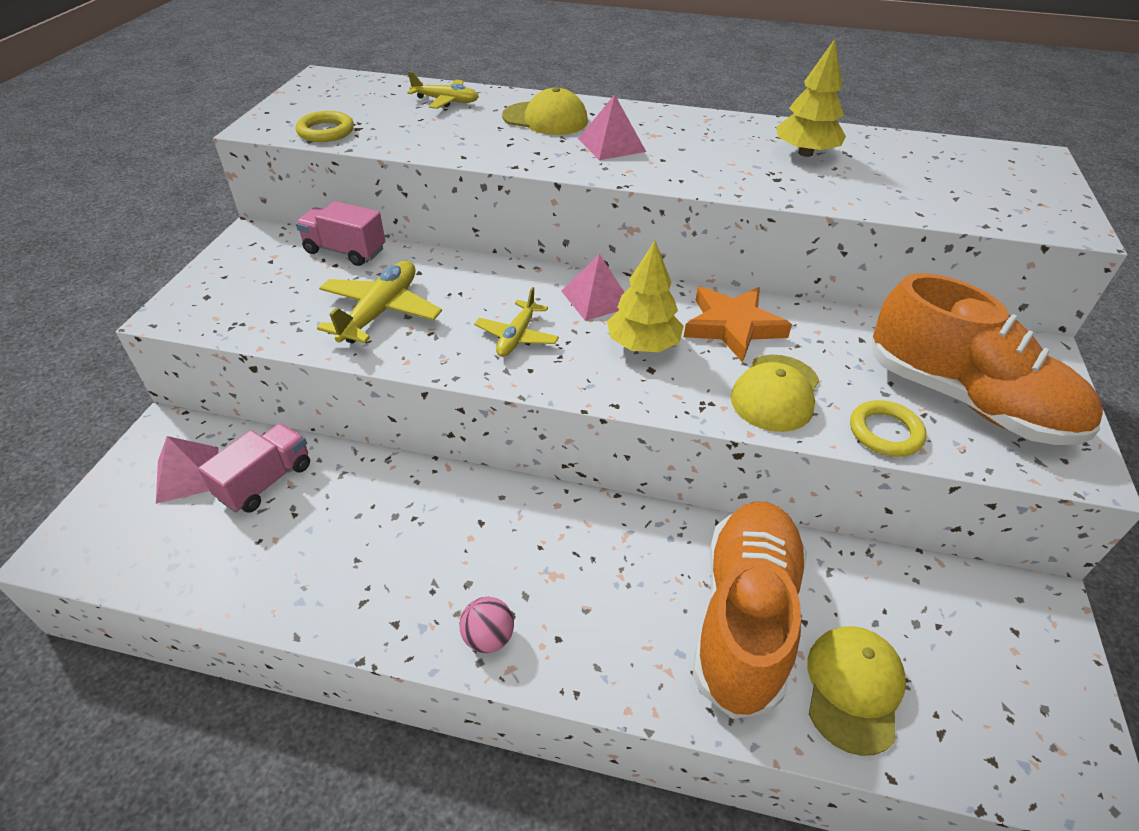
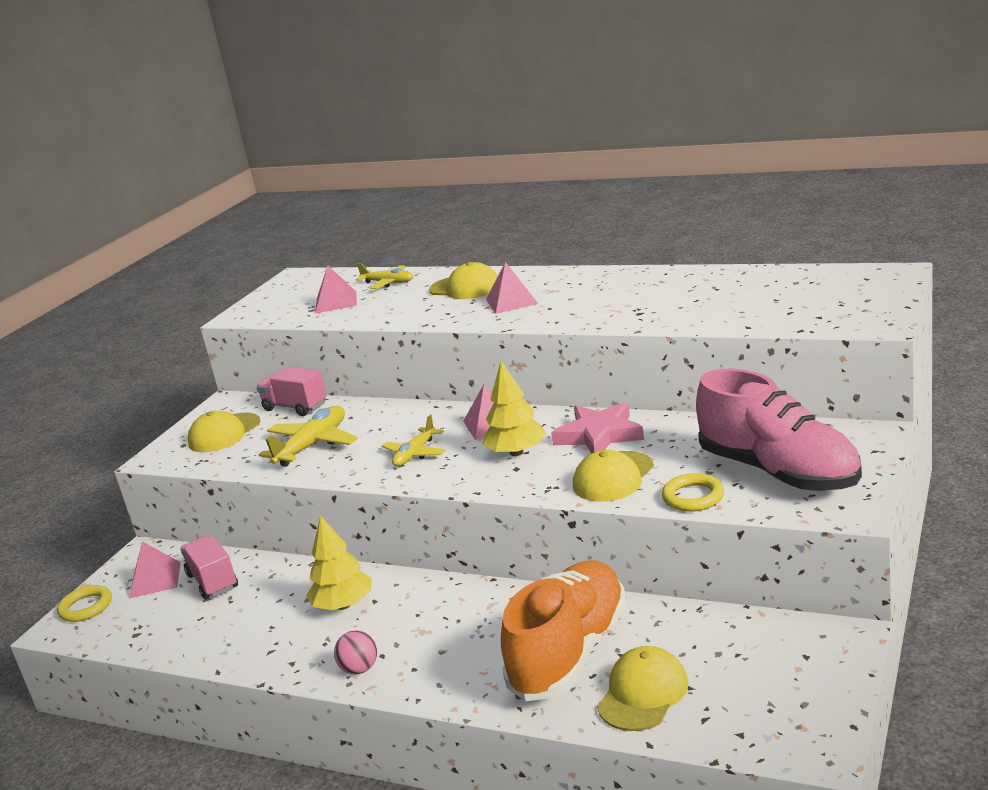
camera: 15 degrees right, 20 degrees down
(259, 283) = (224, 433): none -> yellow cap
(266, 481) = (212, 581): pink truck -> pink truck turned 75 degrees counterclockwise
(326, 131) = (285, 314): yellow ring -> yellow ring (86, 607)
(387, 121) = (336, 302): none -> pink pyramid
(733, 326) = (599, 435): orange star -> pink star
(805, 153) = (676, 291): yellow tree -> yellow tree (343, 605)
(966, 400) = (779, 472): orange shoe -> pink shoe

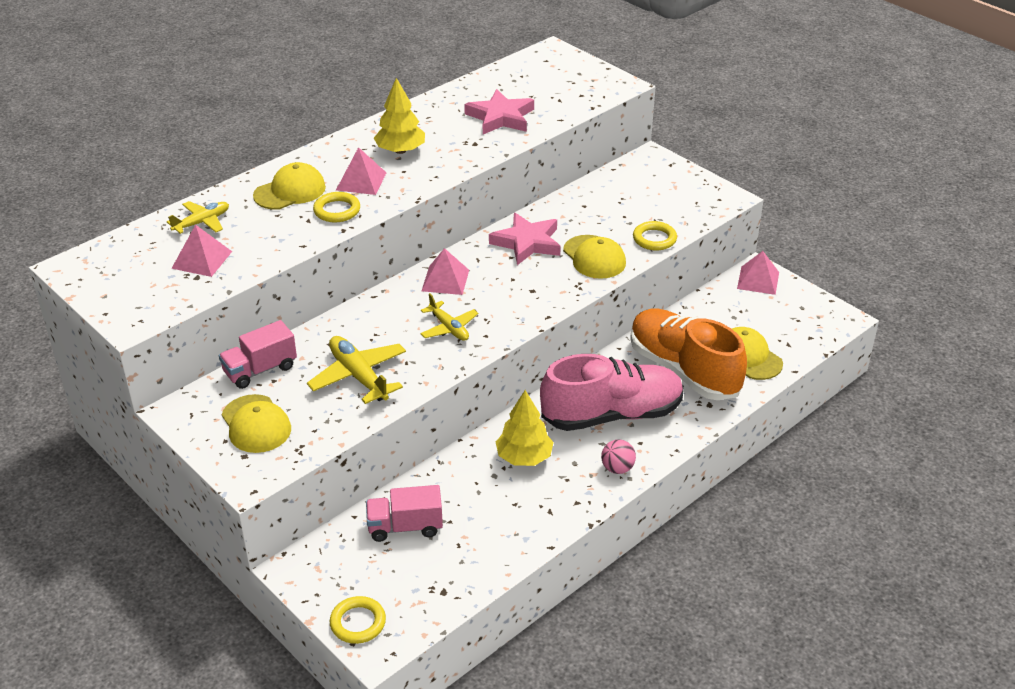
camera: 70 degrees left, 15 degrees up
(155, 580) = (359, 566): pink pyramid -> pink pyramid (758, 280)
(453, 311) = (337, 210): none -> yellow ring
(516, 452) = (508, 283): yellow tree -> yellow tree (400, 150)
(708, 304) = (501, 117): none -> pink star
(779, 472) = (658, 201): pink shoe -> pink shoe (612, 414)

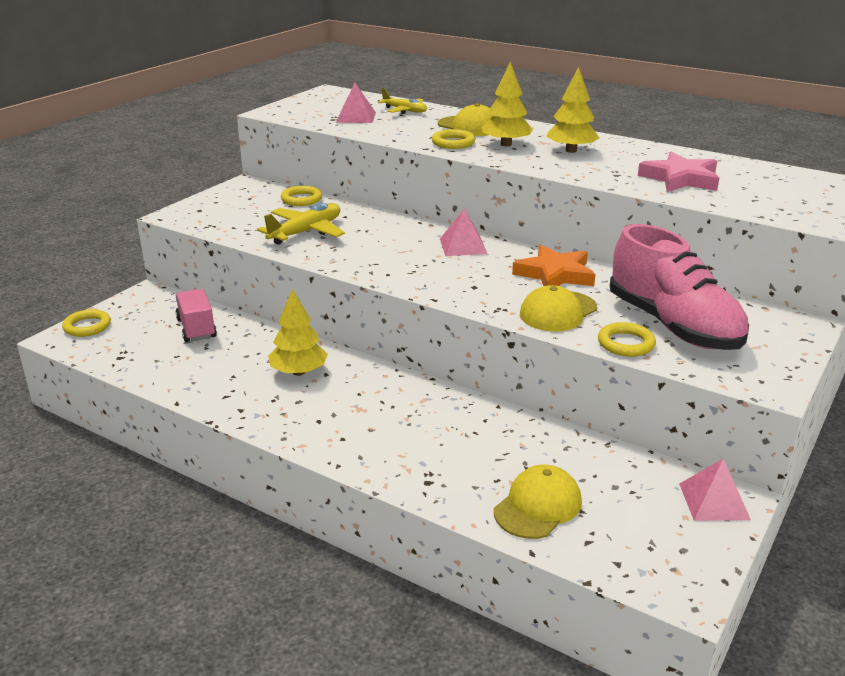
camera: 75 degrees right, 10 degrees down
(256, 424) = (236, 208): yellow cap -> none
(260, 370) = (301, 199): pink truck -> yellow ring
(361, 181) = (506, 144): pink pyramid -> yellow tree
(449, 328) = (390, 257): yellow plane -> none
(527, 243) = (555, 274): pink star -> orange star
(612, 414) = (381, 415): pink shoe -> pink shoe (673, 326)
(617, 468) = (296, 428): pink ball -> none
(683, 370) = (482, 455): orange shoe -> none

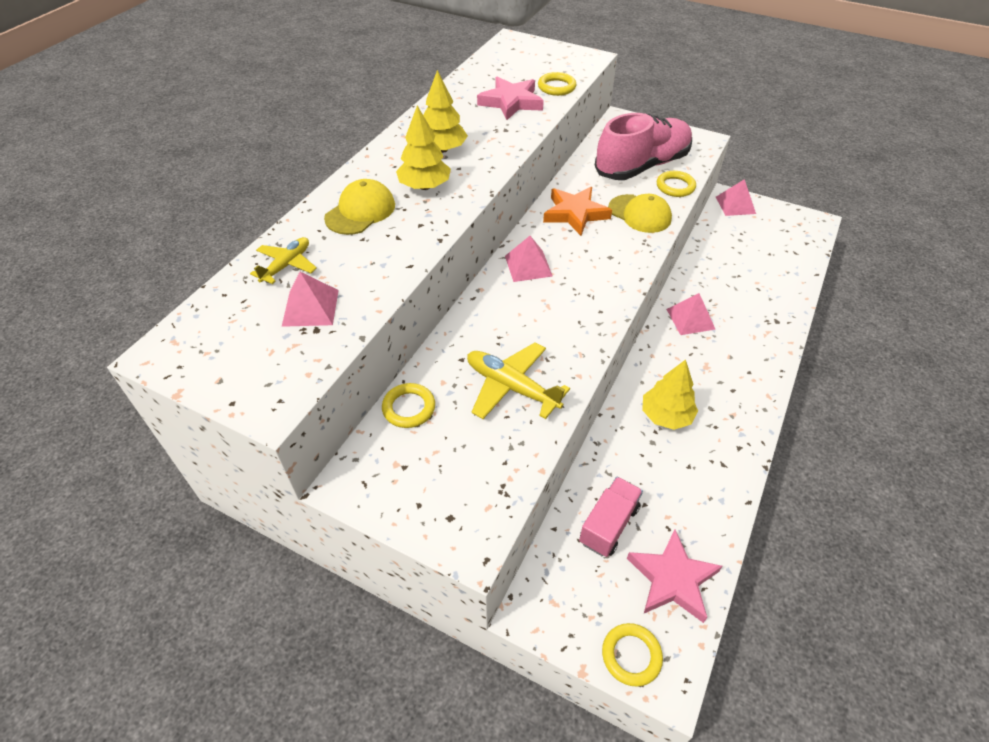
camera: 95 degrees left, 20 degrees up
(131, 351) = (672, 579): none -> pink star
(196, 329) = (608, 524): pink truck -> pink truck turned 150 degrees clockwise
(440, 410) = (690, 319): none -> pink pyramid
(453, 143) = (420, 221): yellow ring -> yellow ring (556, 87)
(538, 506) = (775, 271): yellow cap -> none

